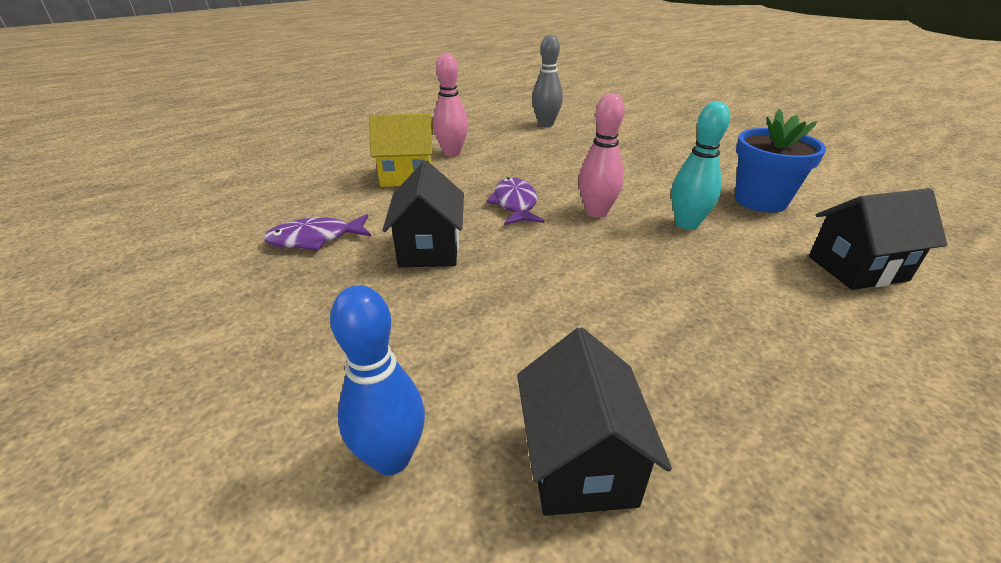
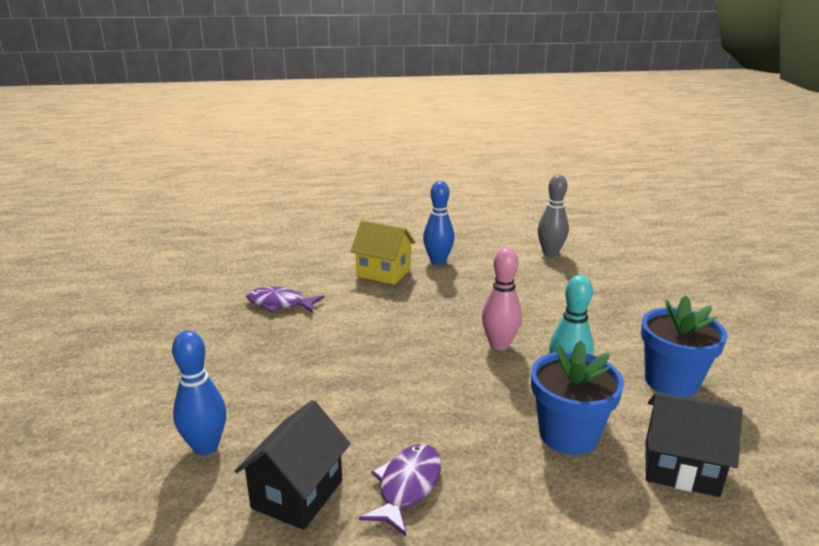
camera: 30 degrees right, 10 degrees down
(429, 249) = (344, 334): black house -> none
(452, 153) = (438, 261): pink bowling pin -> blue bowling pin
(515, 204) = (441, 318): purple fish -> purple fish (407, 486)
(749, 273) = (568, 435): none -> blue flower pot

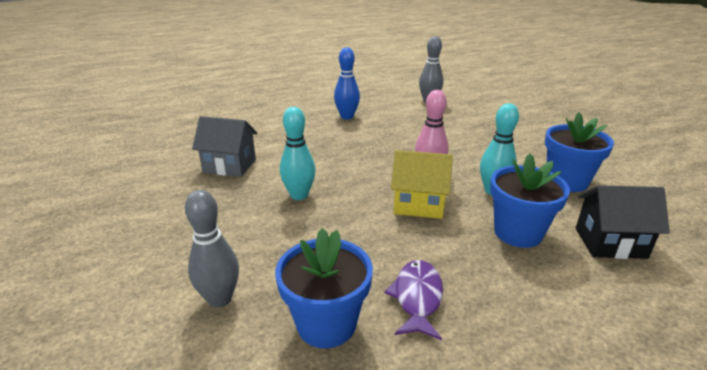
camera: 15 degrees left, 5 degrees up
(206, 447) = (220, 299): blue bowling pin -> grey bowling pin
(280, 304) = (229, 166): purple fish -> grey house
(297, 494) = (326, 324): black house -> blue flower pot
(337, 349) = (299, 195): none -> turquoise bowling pin
(383, 273) = (307, 130): yellow house -> yellow house (419, 204)

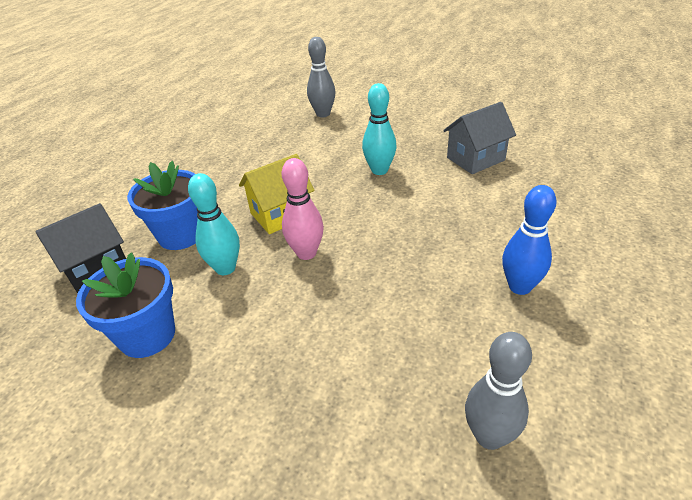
camera: 140 degrees right, 10 degrees up
(326, 324) = (260, 132): blue flower pot -> none
(417, 298) = (224, 161): purple fish -> none

